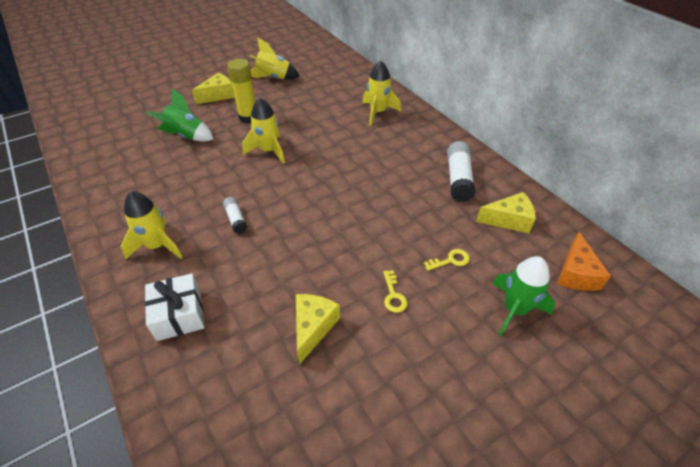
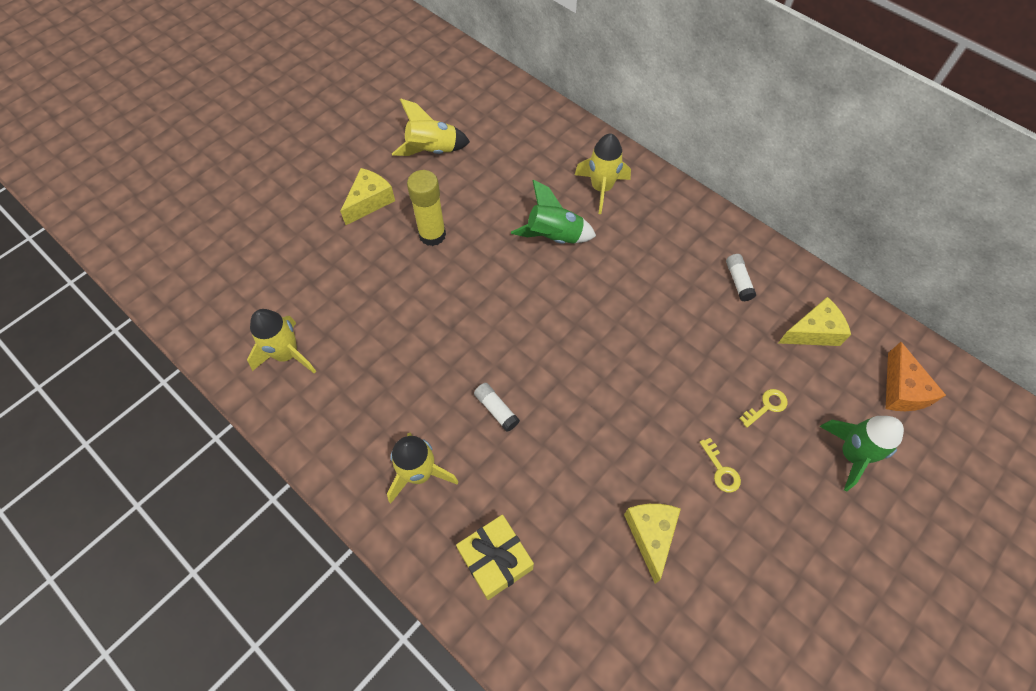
camera: 15 degrees left, 15 degrees up
(179, 315) = (495, 560): white gift -> yellow gift
(186, 136) = (363, 287): green rocket -> green rocket (554, 237)
(268, 151) = (486, 289): yellow rocket -> yellow rocket (287, 354)
(458, 178) = (738, 281): white glue stick -> white glue stick, size x0.56

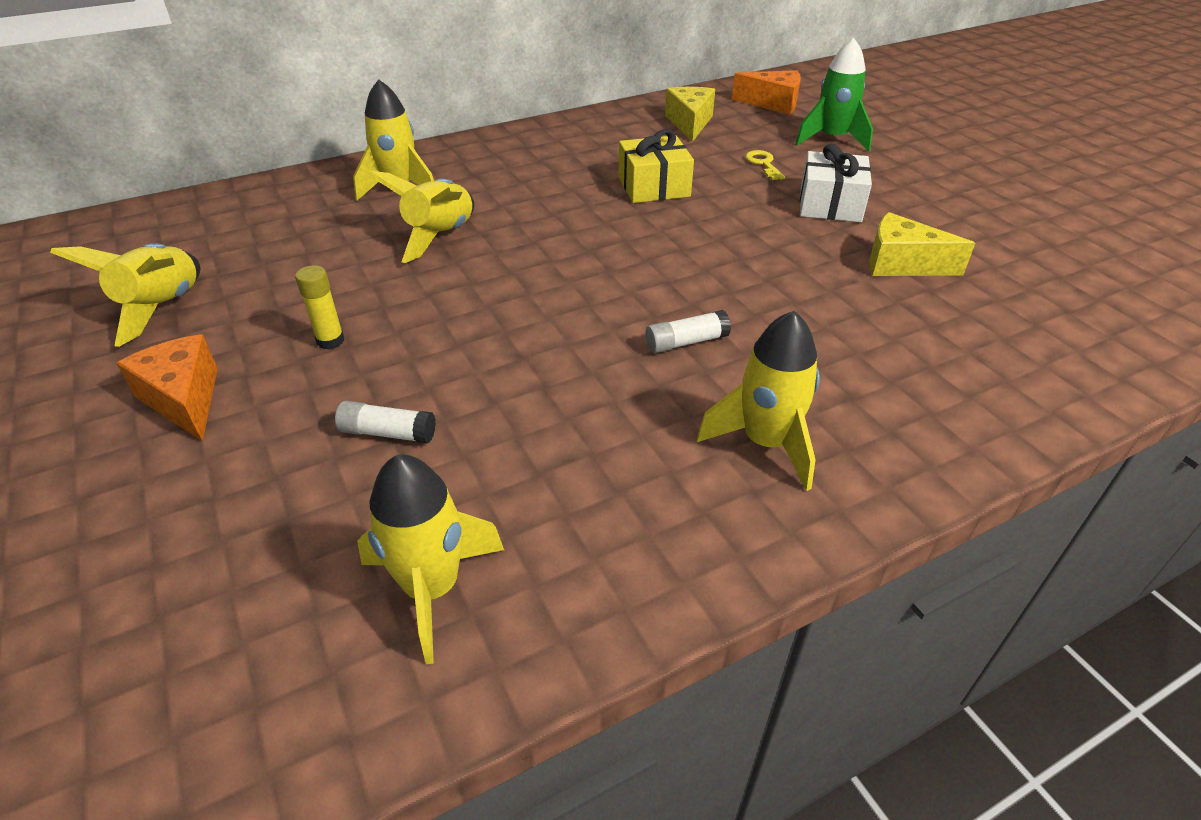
camera: 70 degrees left, 20 degrees down
(370, 201) = (184, 399): yellow cheese -> orange cheese
(432, 235) = (330, 341): yellow glue stick -> yellow glue stick, size x0.56
(495, 560) = (923, 392): yellow gift -> yellow gift (654, 187)
(554, 237) = (440, 236): green rocket -> yellow rocket
(721, 470) = (830, 204): yellow key -> white gift
(738, 281) = (603, 142): white glue stick -> white glue stick (387, 433)

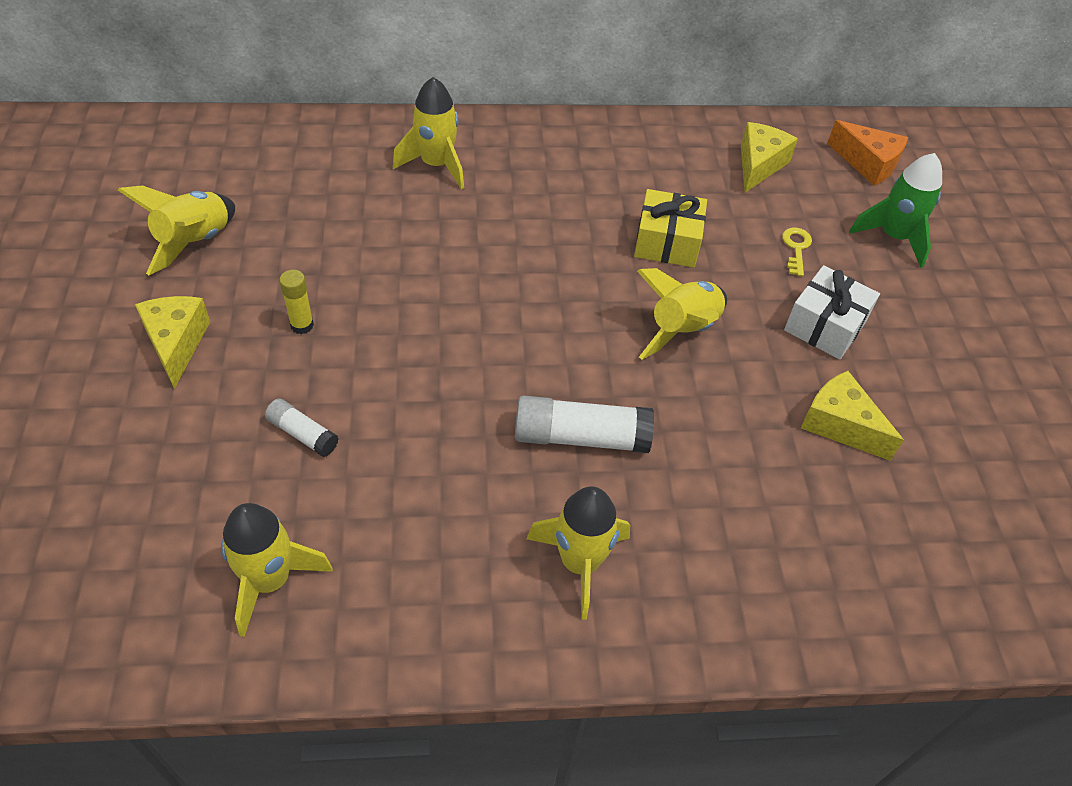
camera: 20 degrees right, 10 degrees up
(184, 399) = (176, 343): orange cheese -> yellow cheese
(440, 236) = (442, 238): yellow rocket -> yellow rocket (682, 330)
(686, 342) = (580, 437): white glue stick -> white glue stick, size x1.79

